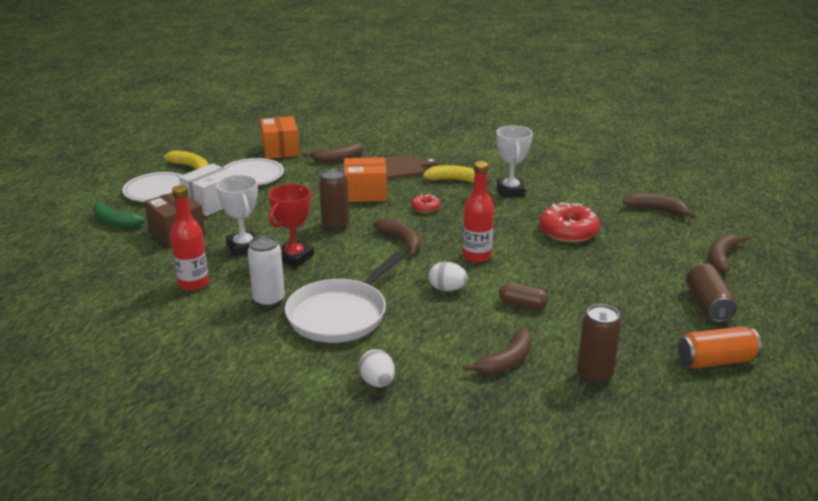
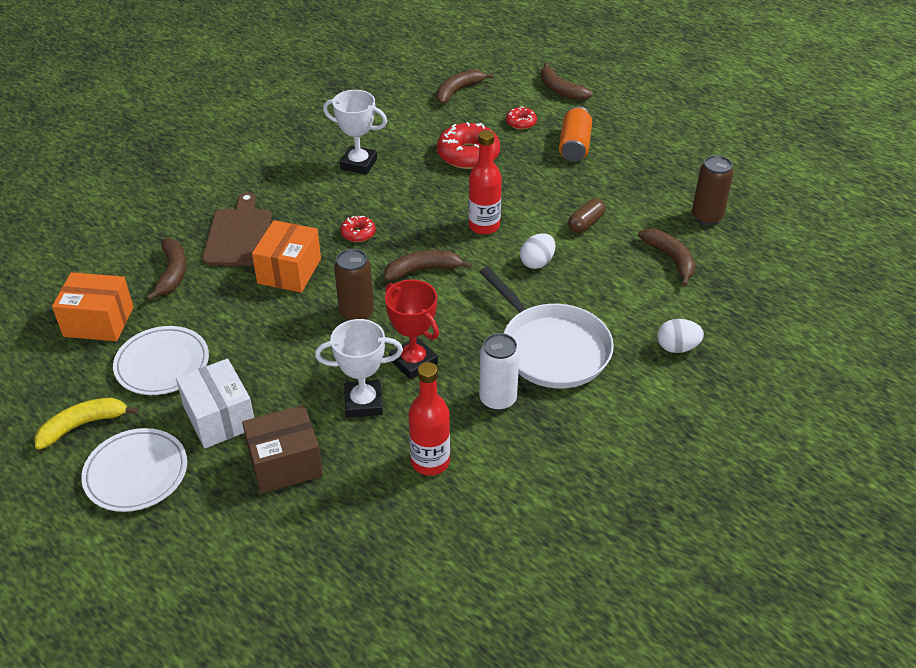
camera: 70 degrees left, 15 degrees up
(114, 221) = (206, 531): green banana -> none
(455, 180) = (306, 194): yellow banana -> none
(643, 247) = (521, 123): none -> red donut
(708, 305) = (629, 125): brown can -> none
(716, 361) = (707, 151): orange can -> orange can (574, 146)

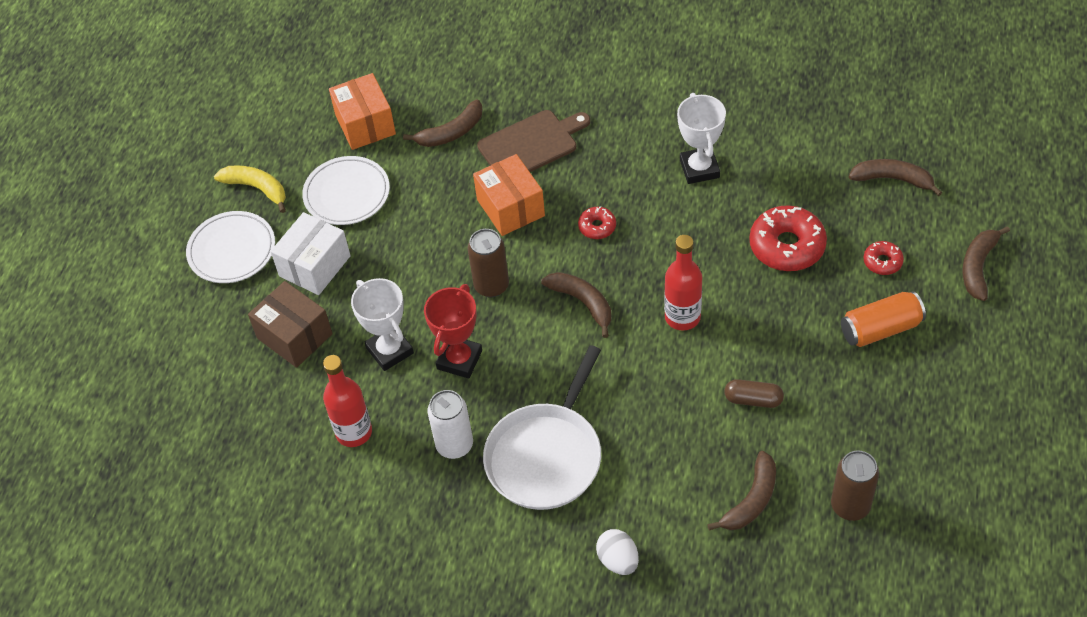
camera: 65 degrees right, 10 degrees up
(289, 271) = (510, 207): orange box -> orange box turned 75 degrees clockwise
(537, 262) = (660, 387): white egg -> none

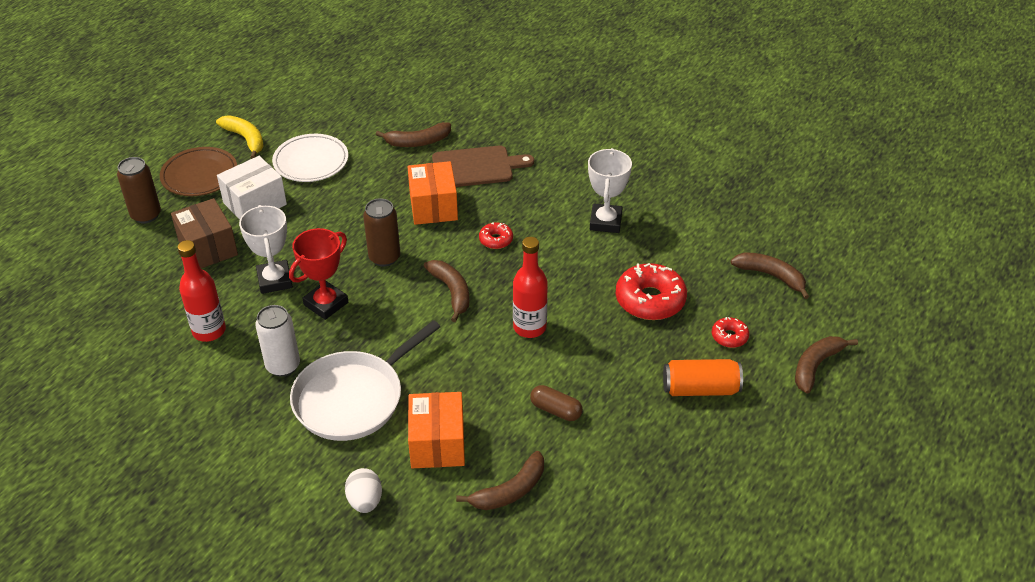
camera: 15 degrees right, 10 degrees down
(232, 250) = (199, 175): white plate -> brown plate
(365, 124) = (355, 119): orange box -> orange box (437, 443)
(850, 506) = (597, 525): brown can -> brown can (146, 215)

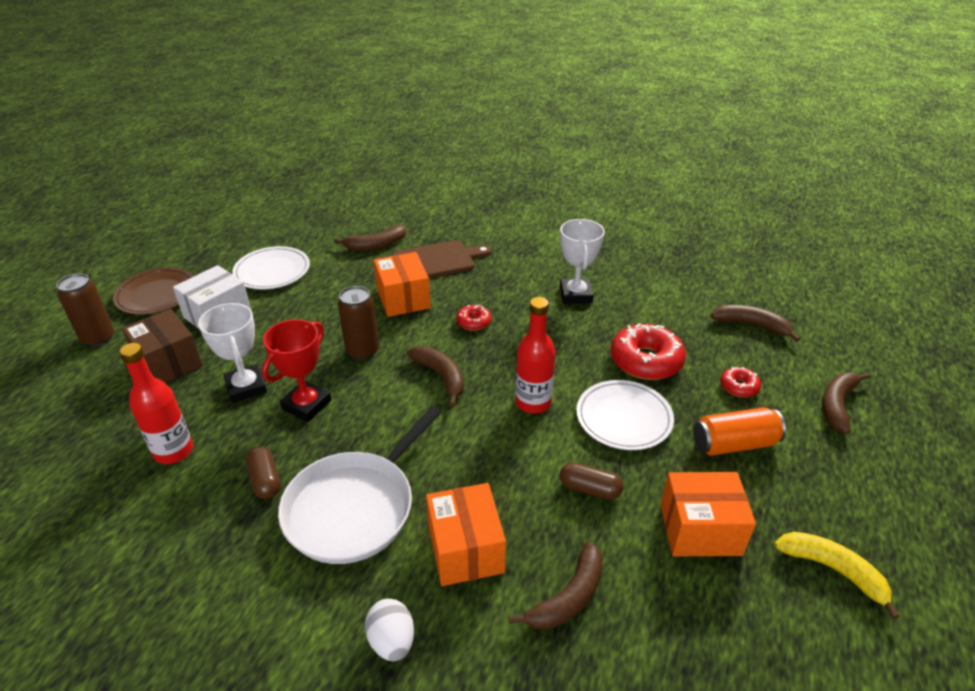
camera: 10 degrees left, 5 degrees down
(245, 139) = (203, 259): yellow banana -> yellow banana (833, 570)
(283, 366) = (265, 480): white can -> brown capsule
(608, 352) = (623, 418): none -> white plate
(638, 455) = (700, 529): none -> orange box

